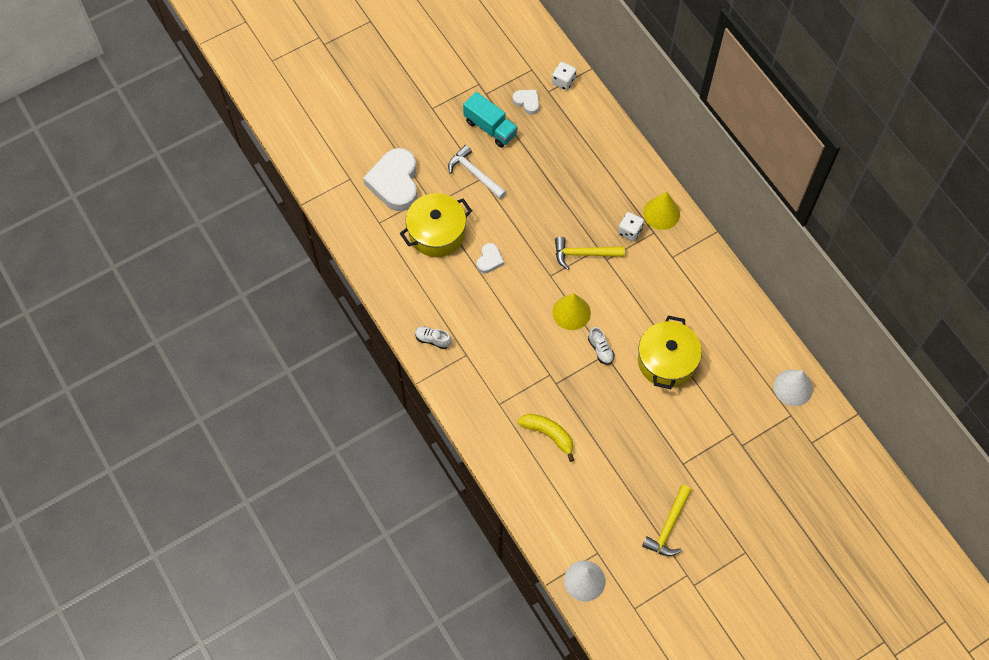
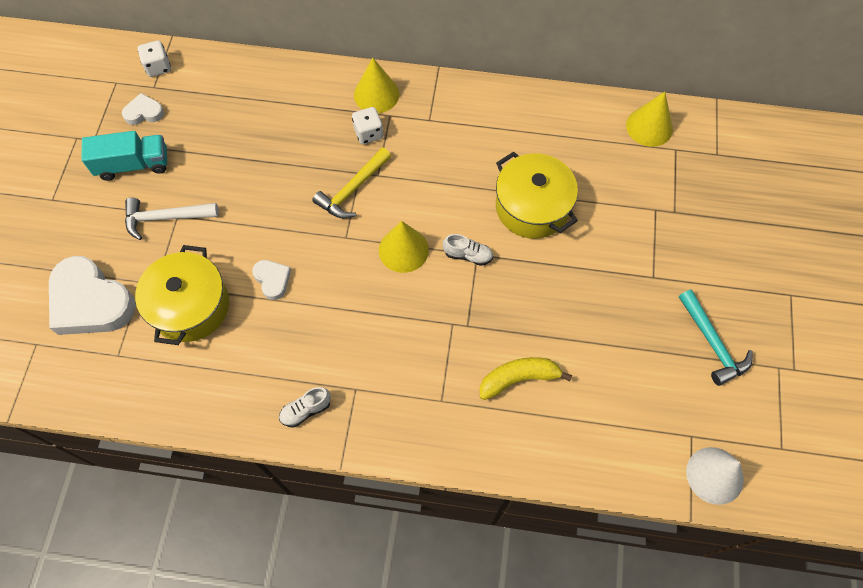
camera: 50 degrees left, 0 degrees up
(668, 527) = (712, 343): yellow hammer -> turquoise hammer
(793, 387) = (649, 127): white cone -> yellow cone

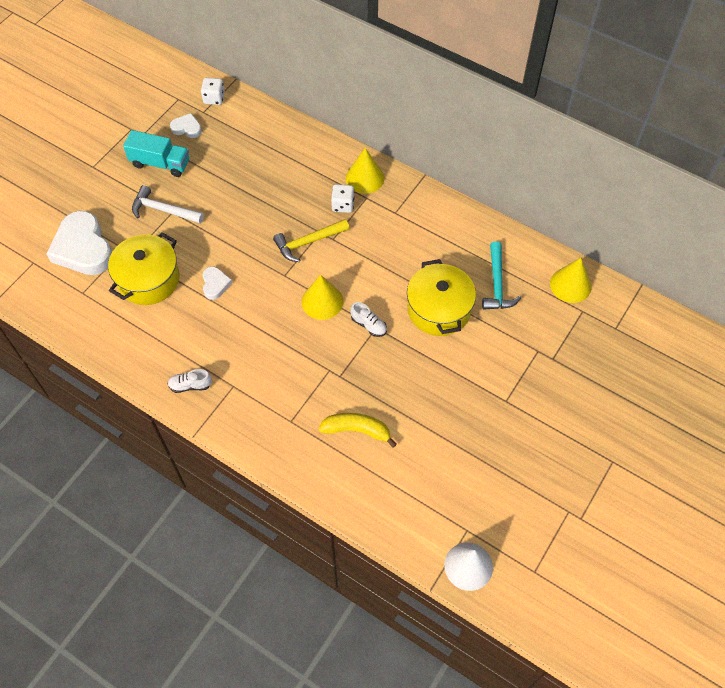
camera: 25 degrees right, 5 degrees down
(712, 343) = (524, 470): turquoise hammer -> turquoise hammer (497, 284)

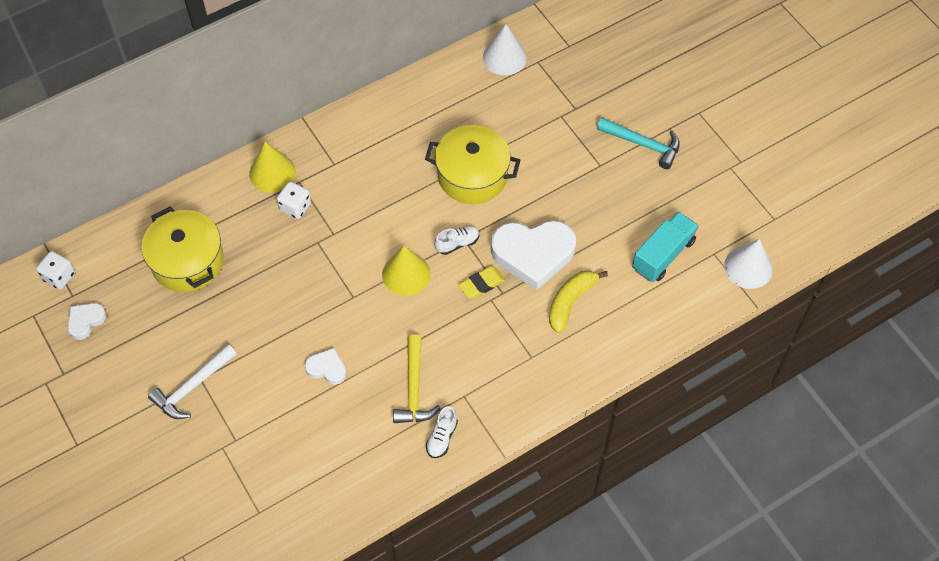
camera: 65 degrees left, 0 degrees up
(83, 248) = (195, 492): white heart -> white heart (533, 254)
(148, 279) = (281, 435): yellow pot -> yellow pot (187, 261)
(160, 163) = (120, 367): turquoise truck -> turquoise truck (663, 255)
(308, 242) = (324, 258): yellow hammer -> yellow hammer (414, 389)
(340, 357) = (481, 284): none -> yellow eraser
(497, 284) = (471, 115): turquoise hammer -> turquoise hammer (643, 144)
(570, 285) = (504, 57): yellow cone -> white cone

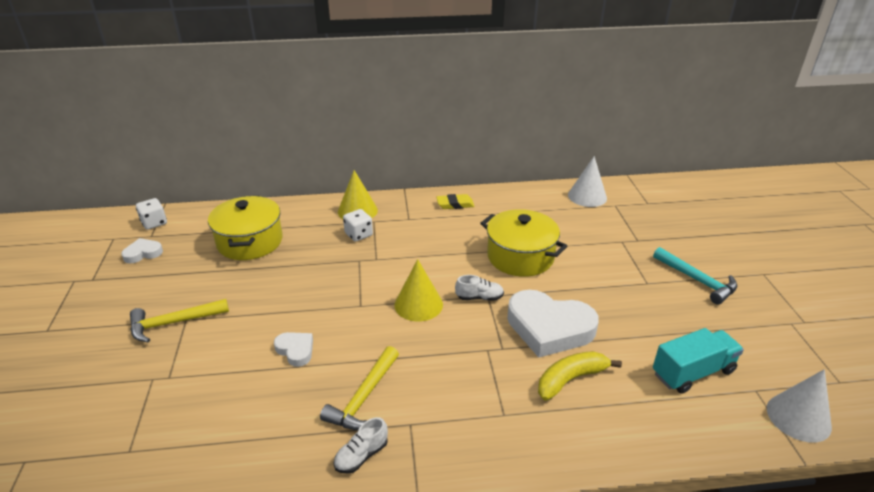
camera: 25 degrees right, 25 degrees down
(192, 387) = (173, 323): white hammer -> yellow hammer
(481, 284) = (485, 334): yellow eraser -> yellow eraser (455, 204)

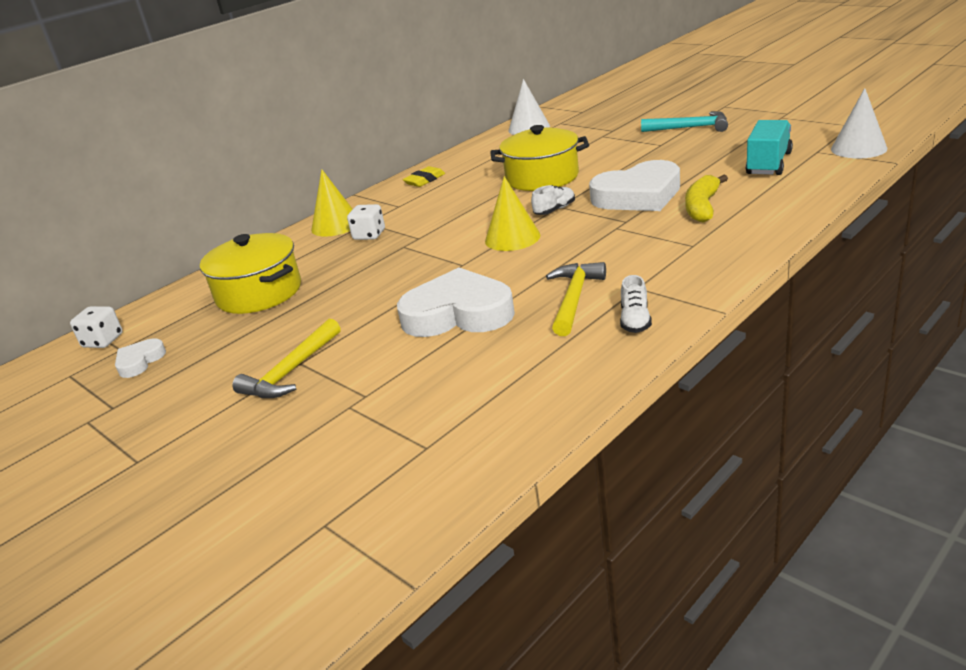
camera: 35 degrees left, 5 degrees down
(295, 350) = (458, 314): white heart -> white heart, size x2.10
(364, 398) = (574, 298): yellow hammer -> yellow hammer turned 150 degrees counterclockwise

